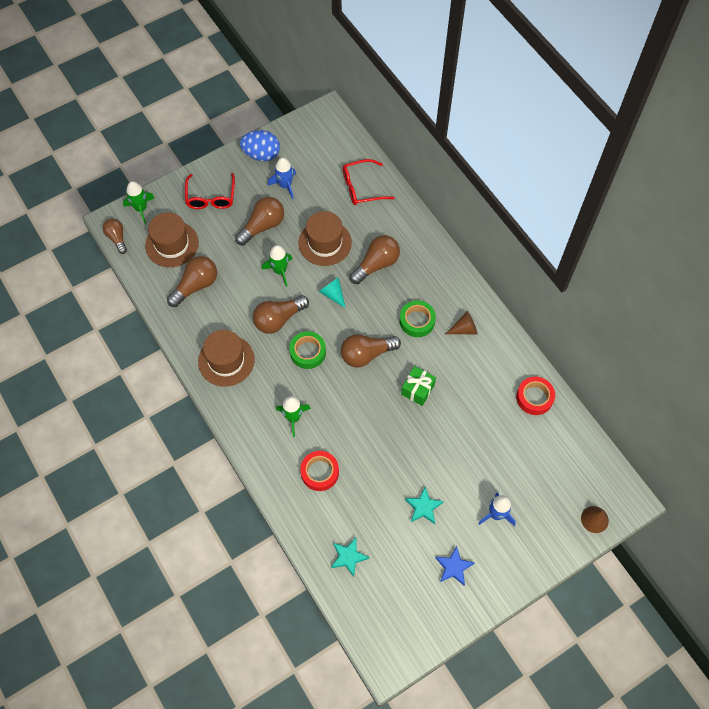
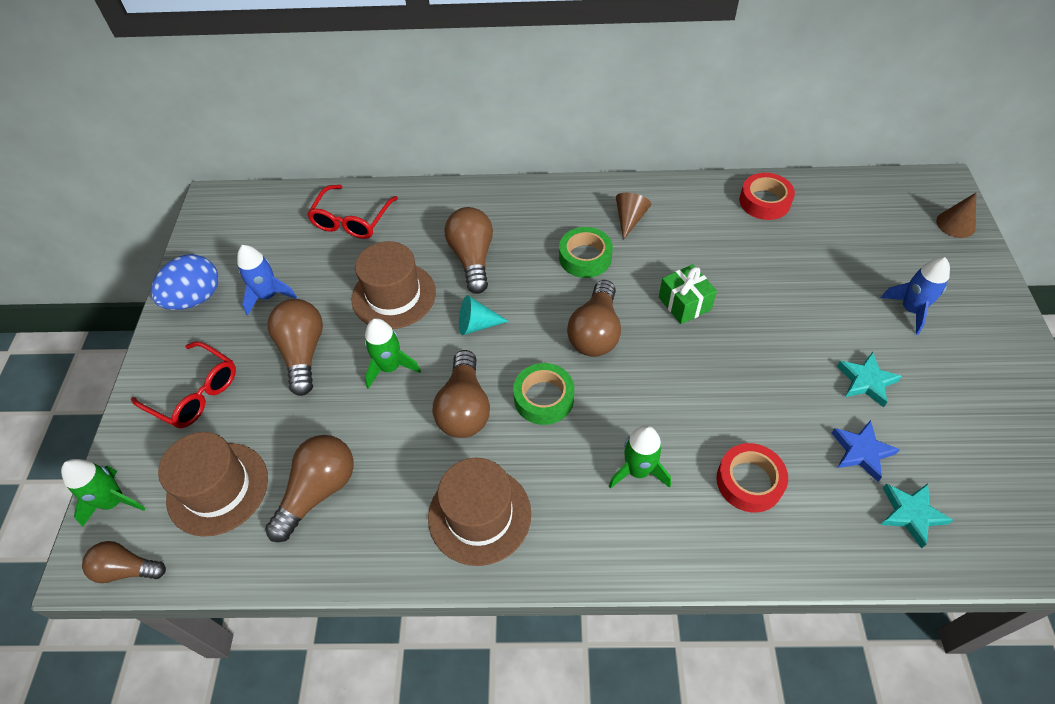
camera: 55 degrees left, 10 degrees down
(196, 286) = (318, 491): brown light bulb -> brown light bulb turned 45 degrees clockwise
(453, 567) = (974, 391): blue star -> blue star (861, 452)

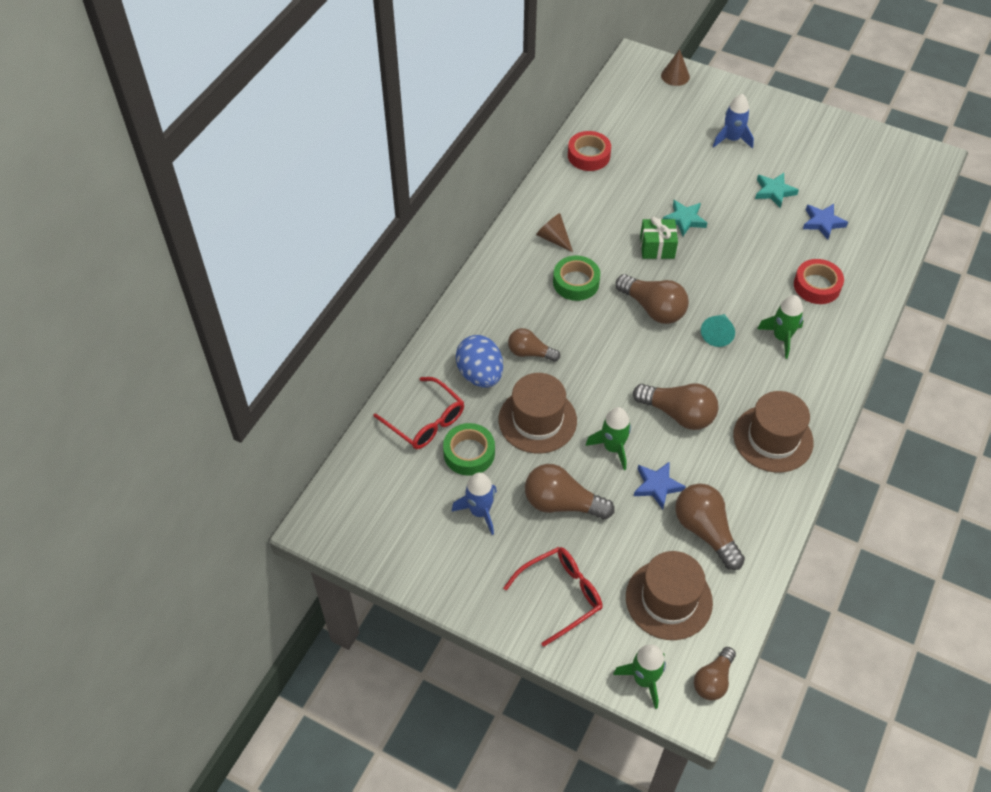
camera: 65 degrees left, 0 degrees up
(195, 298) = (446, 571): blue egg -> blue egg (480, 375)
(359, 424) = (657, 486): none -> blue star
(472, 258) = (530, 353): brown light bulb -> brown light bulb, size x0.64
(477, 325) = (603, 376): turquoise cone -> turquoise cone (717, 334)
(544, 398) = (695, 363): green tape -> green tape (469, 453)
(910, 514) = (873, 225): turquoise star -> turquoise star (684, 219)

